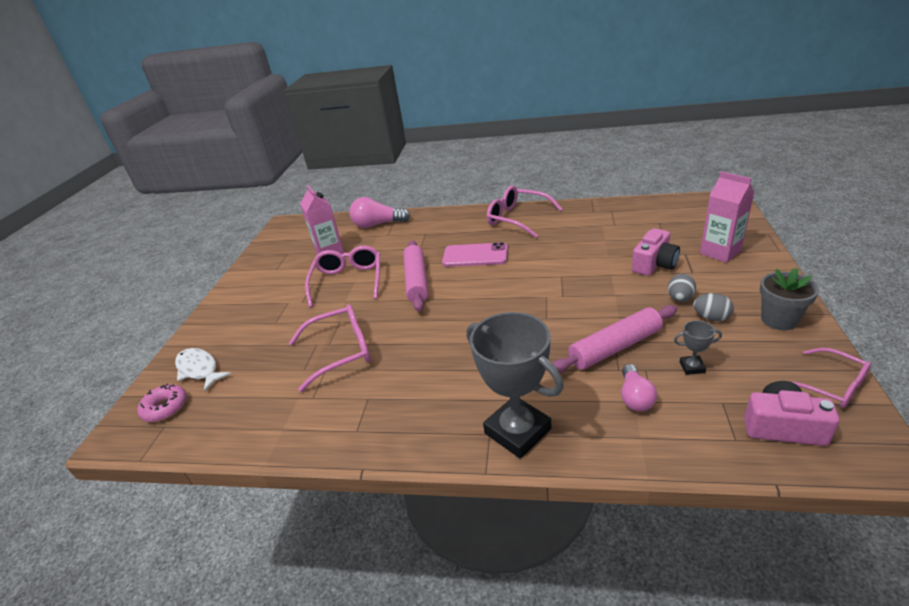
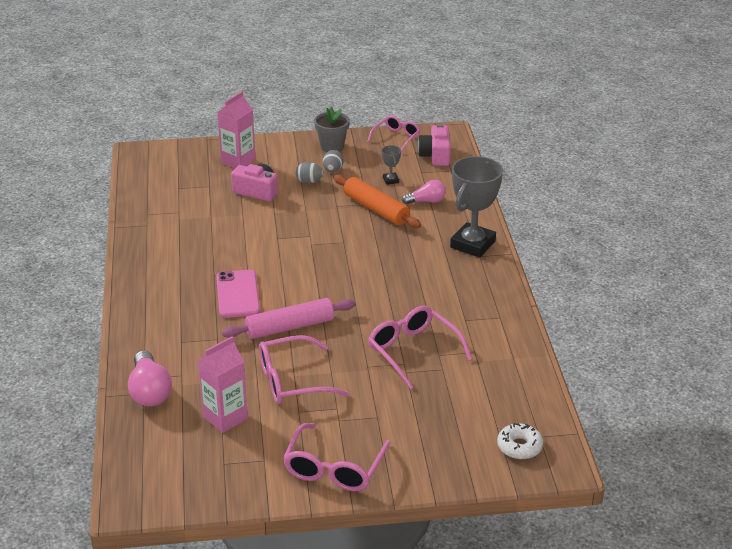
camera: 110 degrees left, 0 degrees up
(165, 408) = (519, 447): pink donut -> white donut
(199, 369) = (463, 447): white fish -> none
(517, 218) = (154, 274): pink glasses -> pink glasses (334, 468)
(615, 347) = (376, 209): pink rolling pin -> orange rolling pin

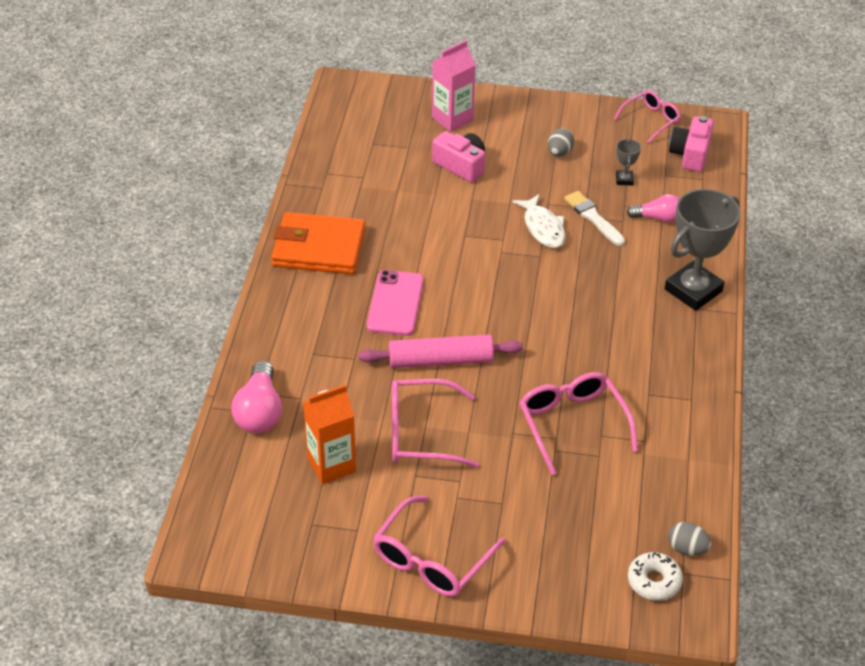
camera: 15 degrees right, 10 degrees up
(159, 267) = (319, 248): none -> orange wallet
(225, 418) = (331, 465): pink carton -> orange carton
(309, 181) = (526, 163): grey egg -> grey egg (687, 549)
(332, 146) = (569, 118): grey flower pot -> none
(339, 222) = (543, 228): none -> white fish
(376, 209) = (593, 217): orange rolling pin -> white brush

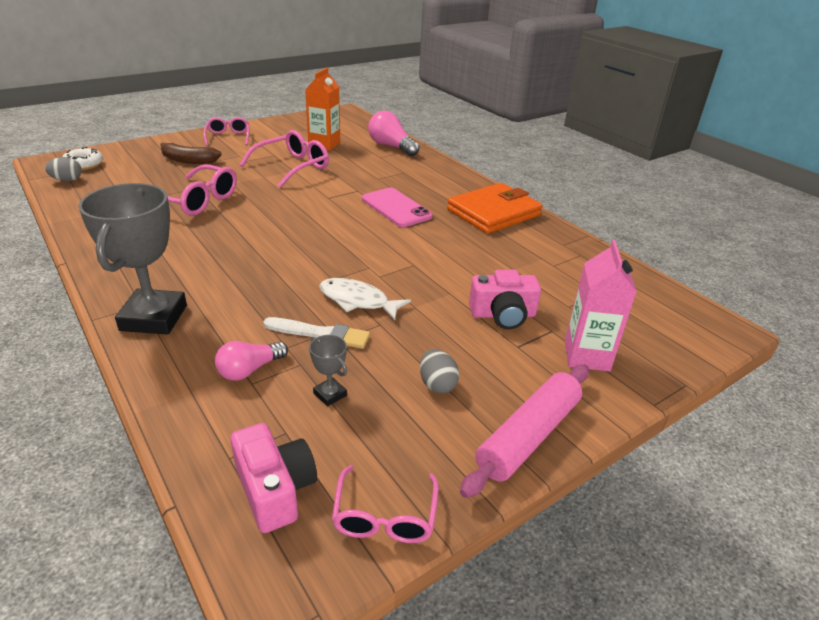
camera: 135 degrees right, 10 degrees down
(431, 559) = (228, 137): pink glasses -> pink glasses, size x0.64
(440, 360) = (324, 195): pink rolling pin -> pink rolling pin (528, 436)
(525, 519) = (188, 160): none -> brown banana

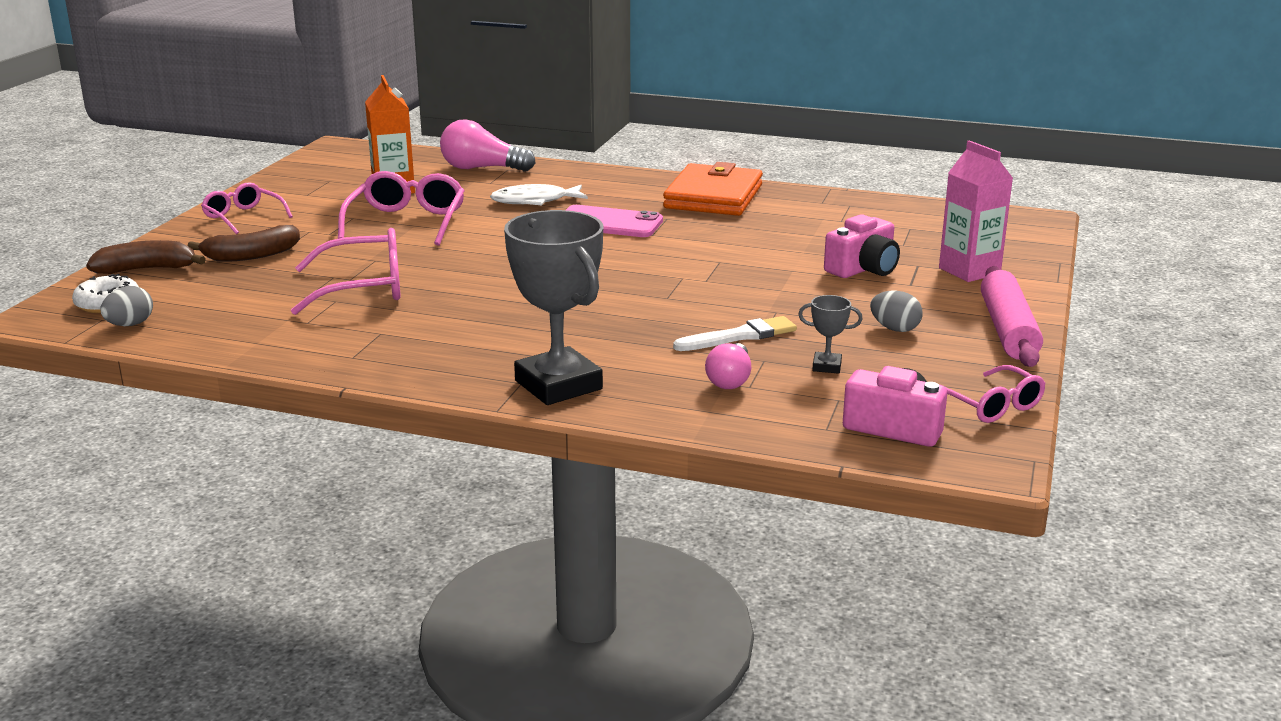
camera: 35 degrees left, 10 degrees down
(135, 152) = (146, 269): none -> brown banana
(357, 301) = (724, 304): white fish -> white fish (534, 201)

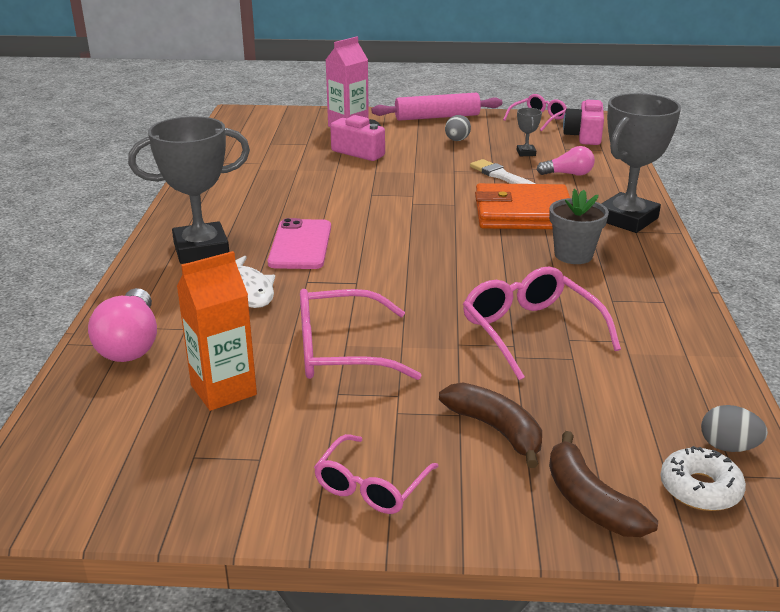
camera: 105 degrees left, 5 degrees up
(489, 334) = (573, 255): none -> grey flower pot
(626, 190) = (201, 249): none -> grey trophy
(713, 197) = (213, 210): orange wallet -> orange wallet (523, 213)

